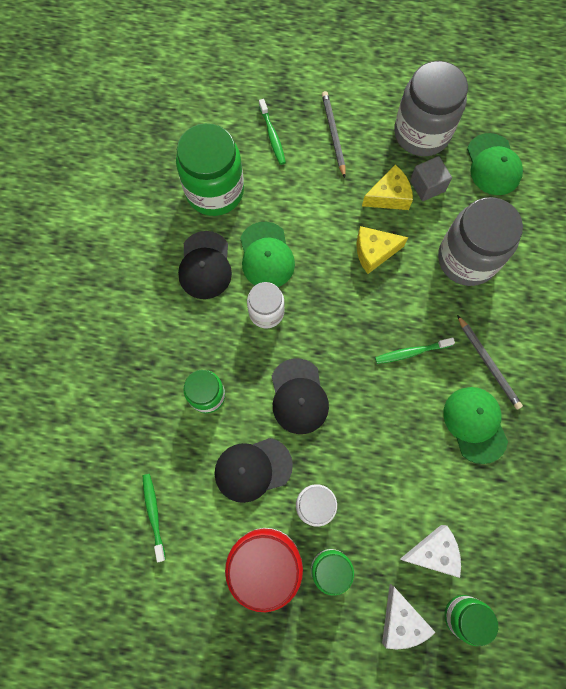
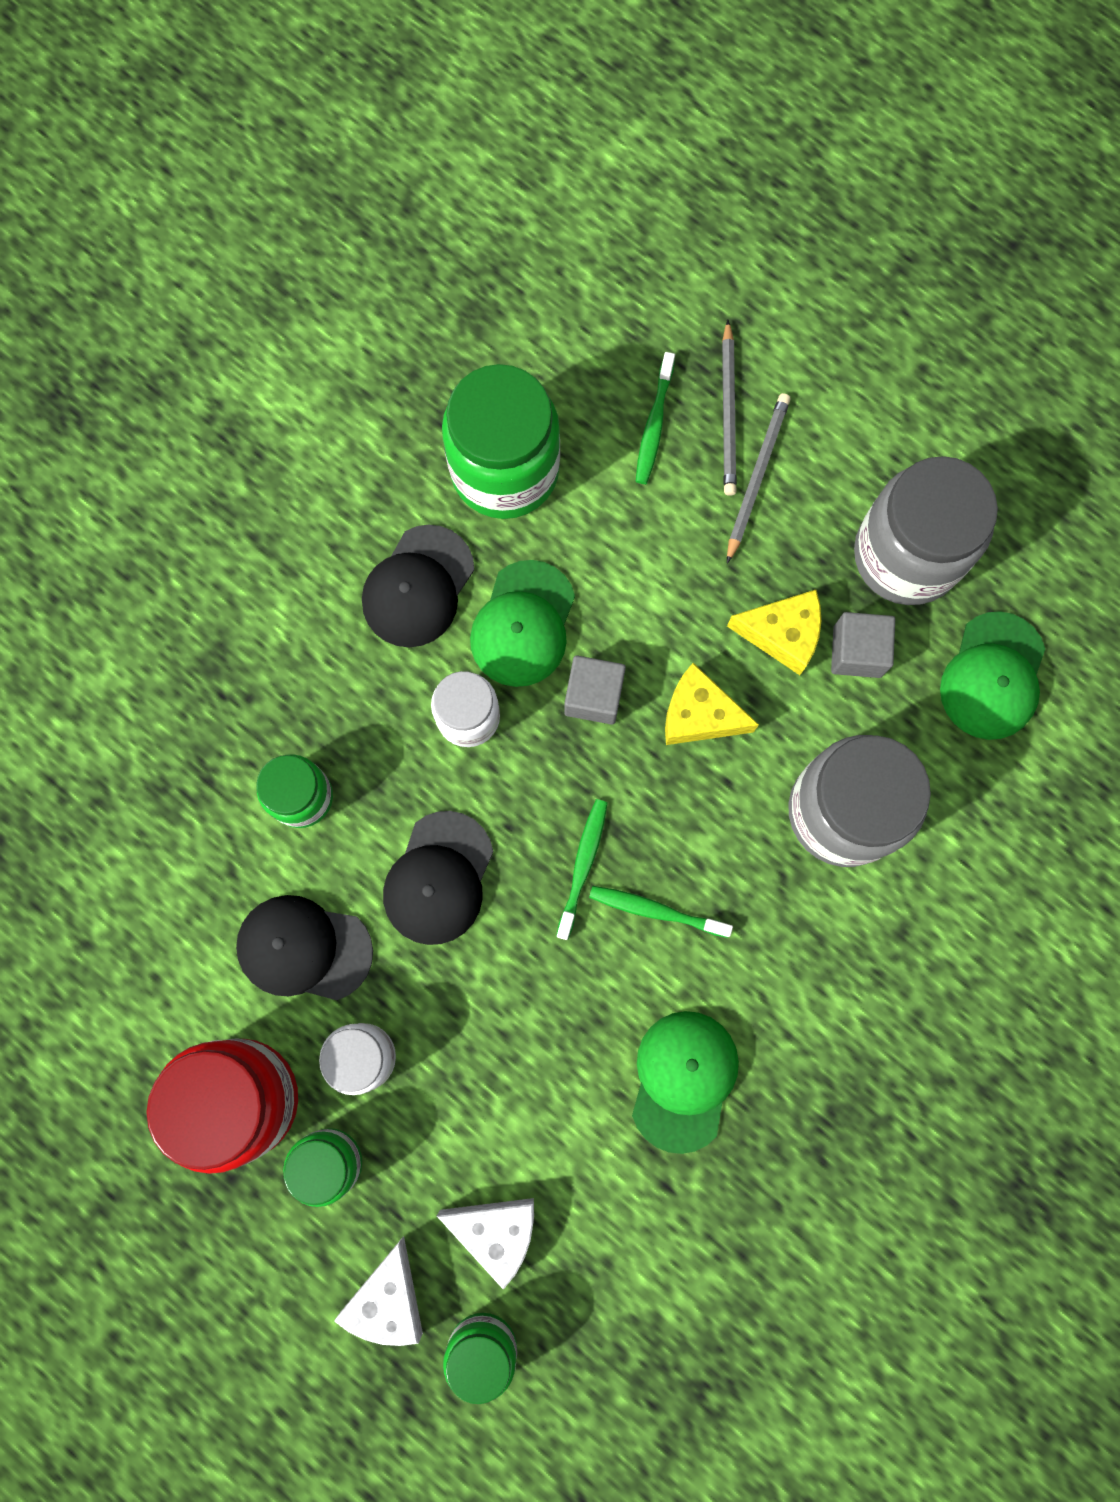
camera: 30 degrees right, 5 degrees up
(154, 514) = (122, 930): green toothbrush -> green toothbrush (583, 865)
(320, 270) = (593, 696): none -> grey cube
(488, 363) = (767, 998): grey pencil -> grey pencil (728, 412)

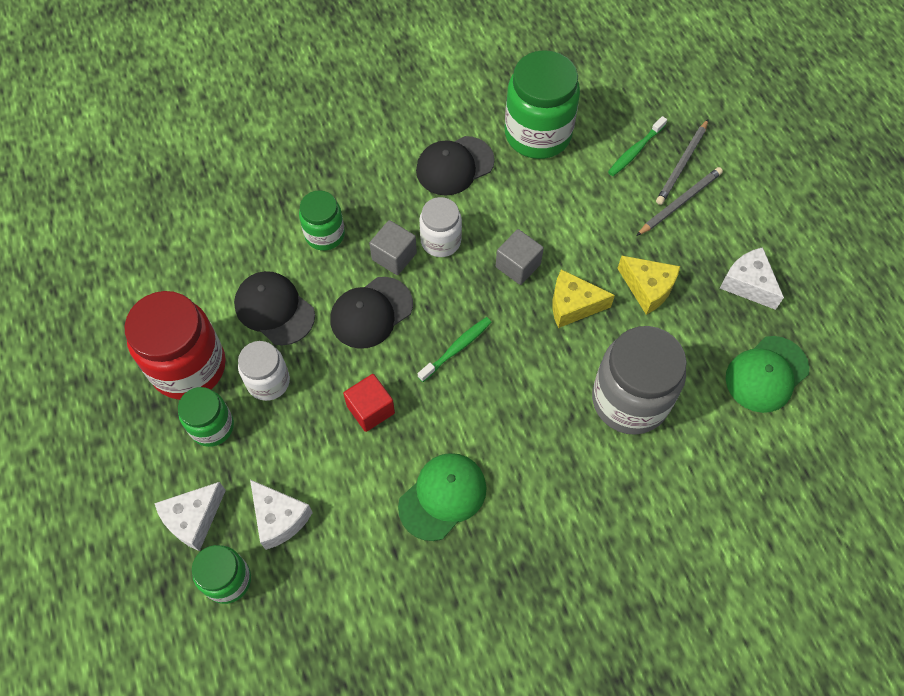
camera: 30 degrees right, 15 degrees down
(522, 1016) = (370, 409): none -> red cube
(523, 624) = (500, 211): green cap -> none
(656, 910) = (484, 394): green toothbrush -> none
(699, 715) = (573, 305): yellow cheese -> yellow cheese turned 45 degrees counterclockwise
(857, 651) = (688, 319): grey cube -> grey cube (394, 256)
(906, 555) = (748, 284): grey jar -> white cheese

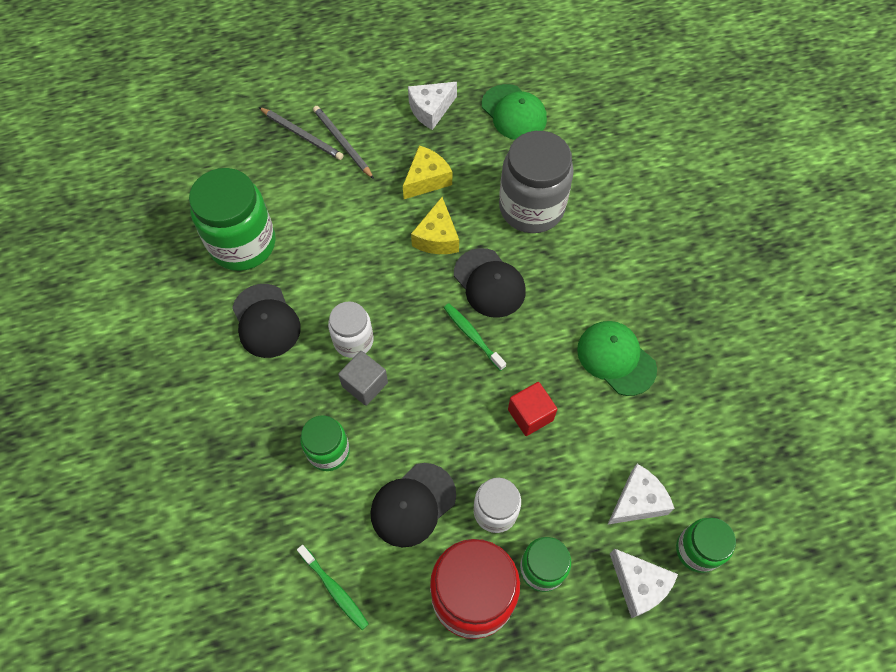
camera: 85 degrees left, 0 degrees up
(371, 313) = (427, 409): black cap -> black cap (489, 283)
(518, 265) = (390, 276): grey cube -> none
(635, 151) = (280, 168): green toothbrush -> green toothbrush (334, 589)

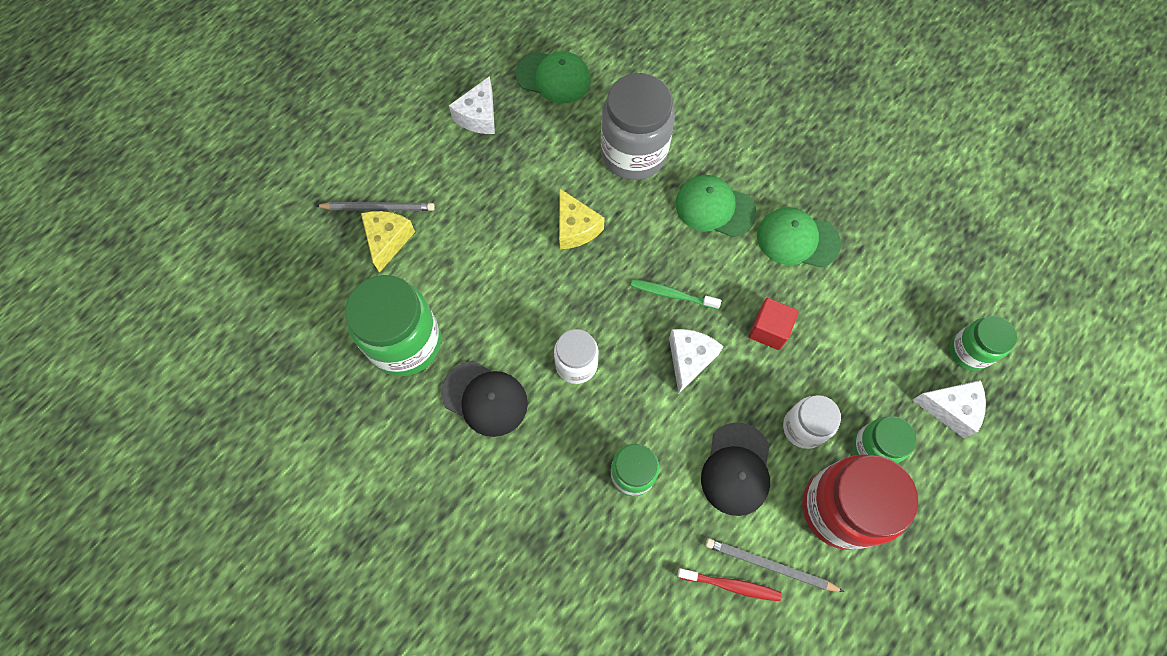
camera: 35 degrees left, 5 degrees up
(334, 589) = (731, 585): green toothbrush -> red toothbrush
(342, 143) = (423, 193): grey pencil -> grey pencil (769, 565)
(365, 384) = (617, 396): grey cube -> none
(426, 179) = (525, 182): yellow cheese -> yellow cheese (388, 240)
(489, 283) = (650, 240): black cap -> none
(564, 290) = (714, 208): none -> green cap
(637, 501) = (899, 344): white cheese -> white cheese (689, 359)

